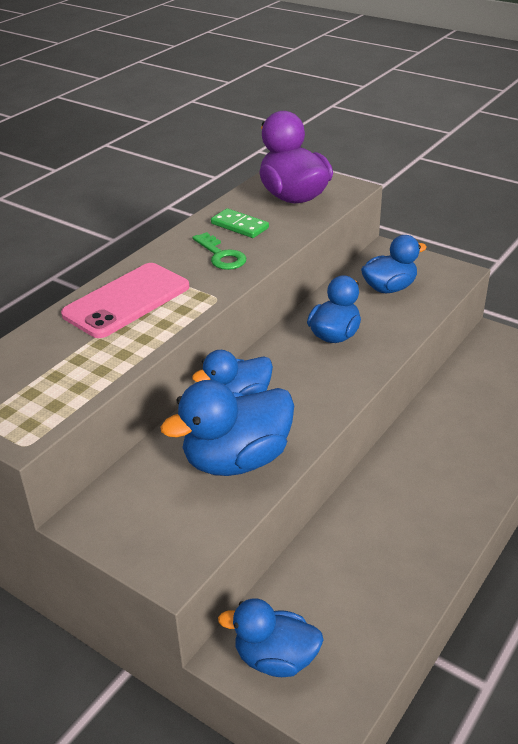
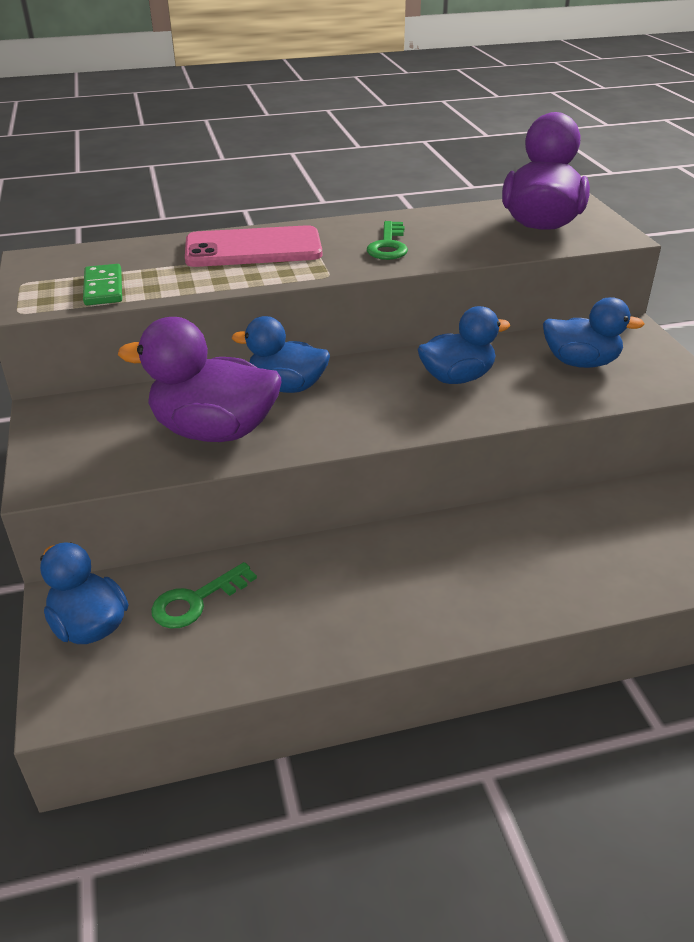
camera: 40 degrees right, 0 degrees up
(236, 460) = (214, 431): blue duck -> purple duck
(239, 226) = (446, 229): green domino -> green domino (103, 288)
(320, 591) = (196, 601): none -> green key

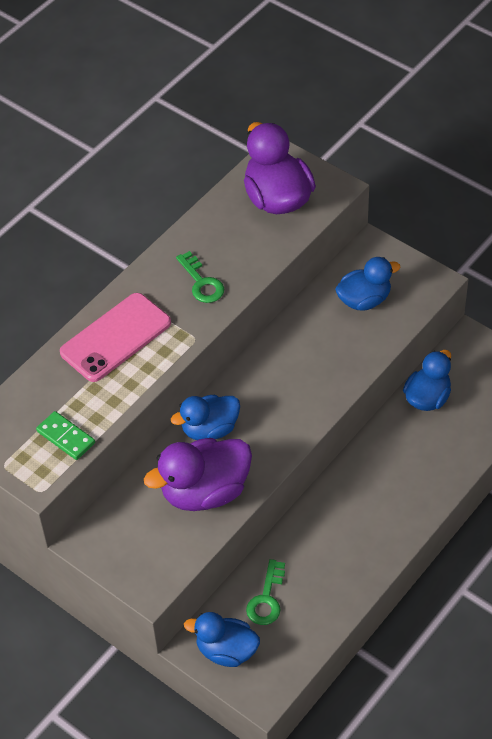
camera: 35 degrees left, 15 degrees up
(457, 377) = (303, 358): blue duck -> blue duck (427, 398)

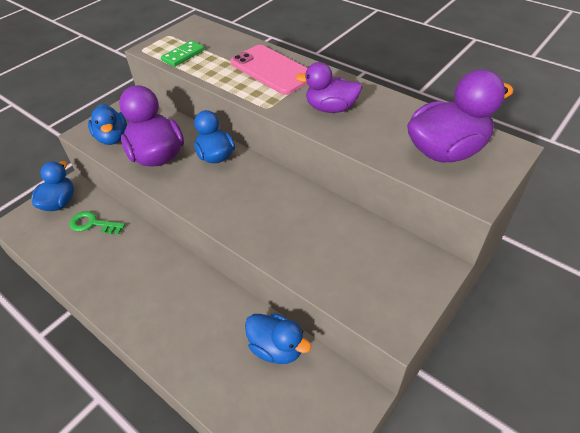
camera: 90 degrees right, 5 degrees down
(201, 282) = (330, 108): green key -> purple duck
(364, 300) = (360, 259): blue duck -> blue duck (112, 138)

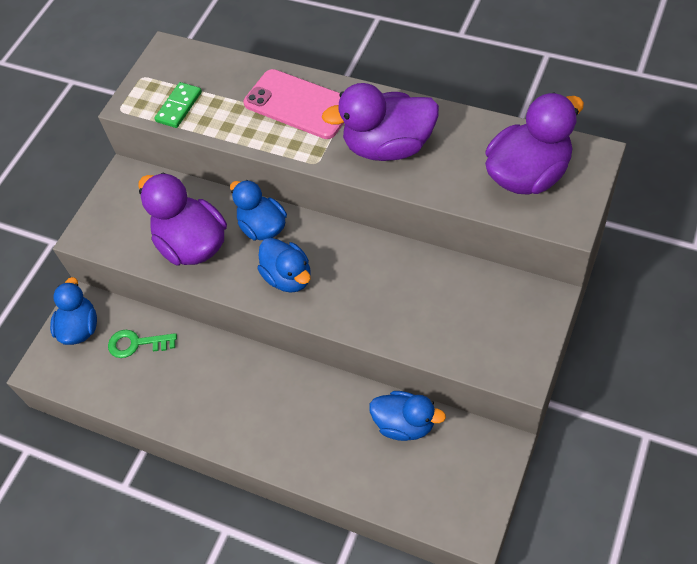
camera: 10 degrees left, 10 degrees up
(112, 138) = (125, 234): blue duck -> blue duck (288, 277)
(330, 108) = (388, 146): purple duck -> purple duck, size x1.51

